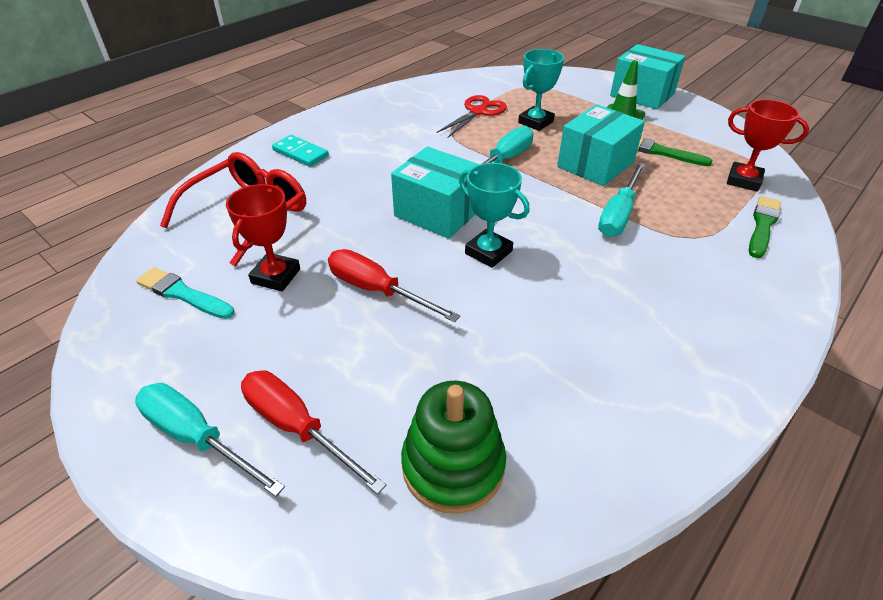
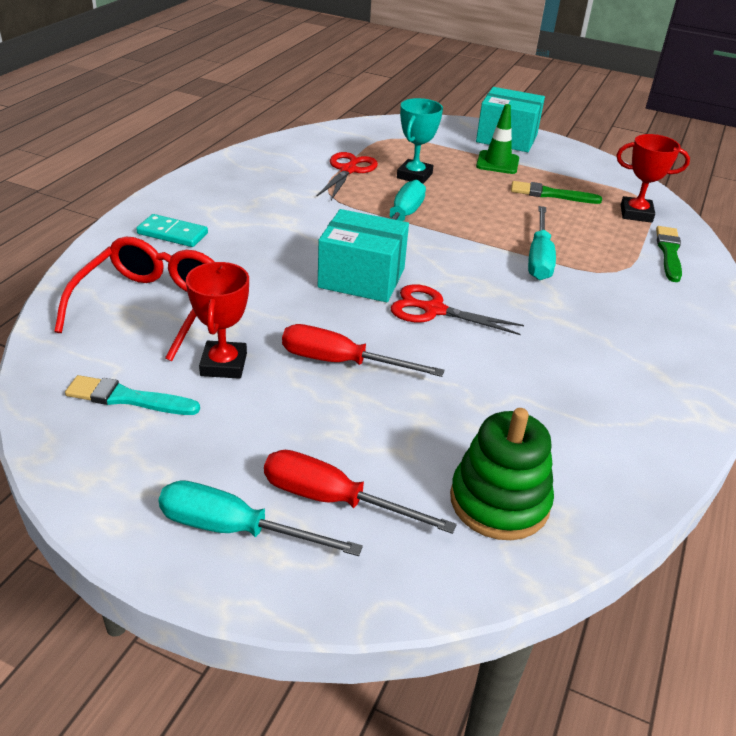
camera: 20 degrees left, 5 degrees down
(488, 252) = (433, 310): turquoise trophy -> red scissors
(595, 164) = (494, 213): turquoise box -> none

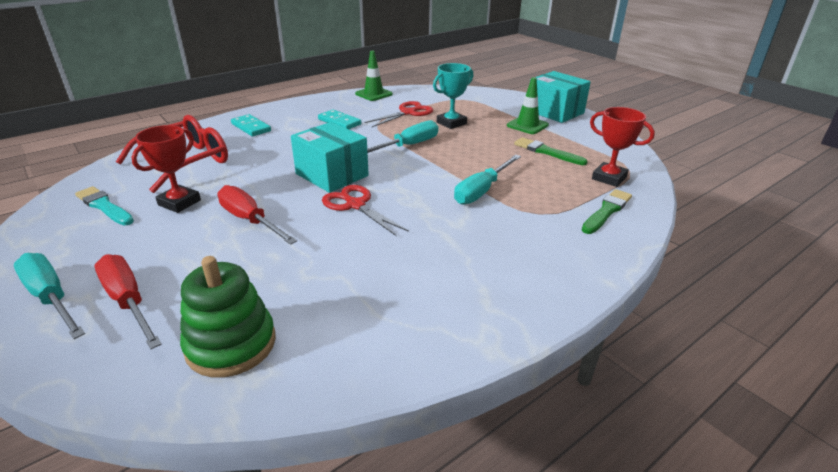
camera: 30 degrees right, 5 degrees down
(273, 149) = (374, 94): none -> green traffic cone
(280, 201) = (339, 122): none -> turquoise domino

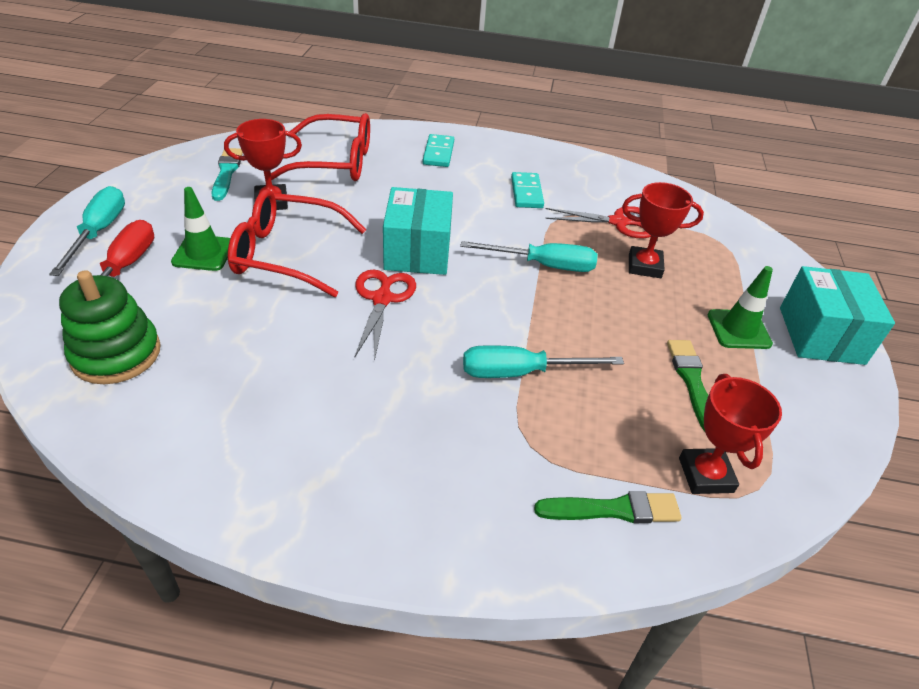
camera: 45 degrees right, 10 degrees up
(250, 220) = (287, 254): red screwdriver -> red glasses
(374, 94) = (623, 176): green traffic cone -> green traffic cone (204, 253)
(451, 123) = (644, 266): turquoise trophy -> red trophy

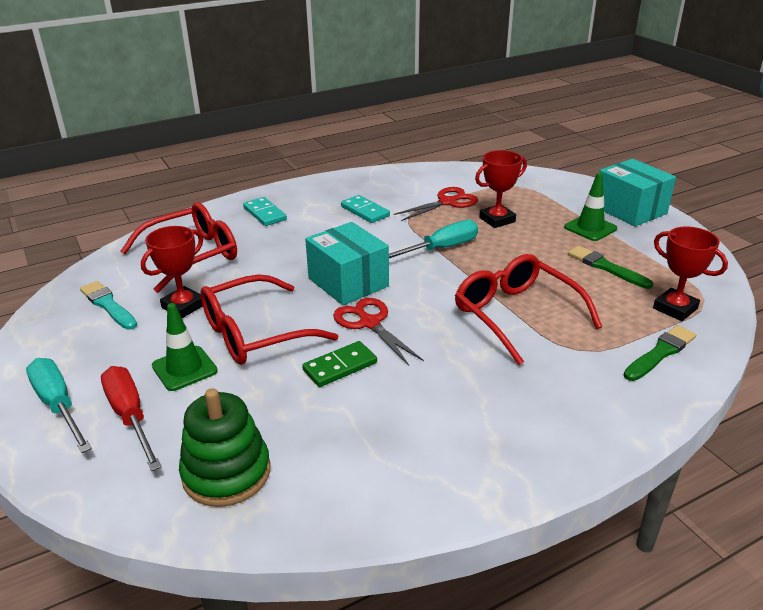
camera: 35 degrees left, 10 degrees down
(306, 322) = (340, 366): none -> green domino
(521, 372) = (516, 315): turquoise screwdriver -> red glasses

